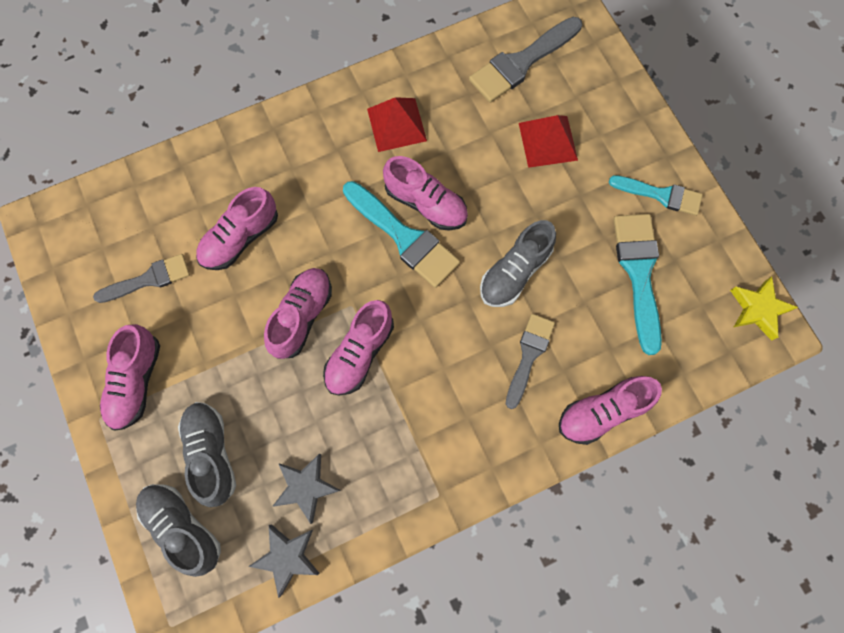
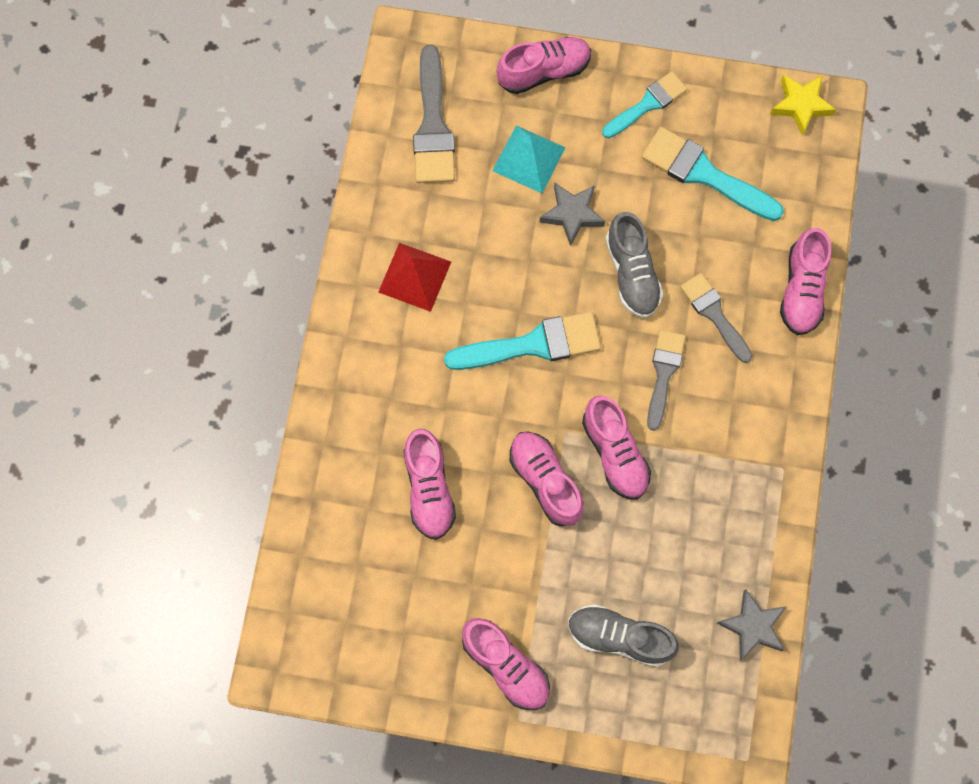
camera: 55 degrees left, 0 degrees up
(149, 279) = (411, 597): grey brush -> grey brush (663, 373)
(183, 527) = (669, 700): grey shoe -> none
(306, 487) = (703, 574): grey star -> grey star (572, 214)
(426, 203) = (513, 304): pink shoe -> pink shoe (544, 71)
(548, 141) = (528, 159): red pyramid -> turquoise pyramid

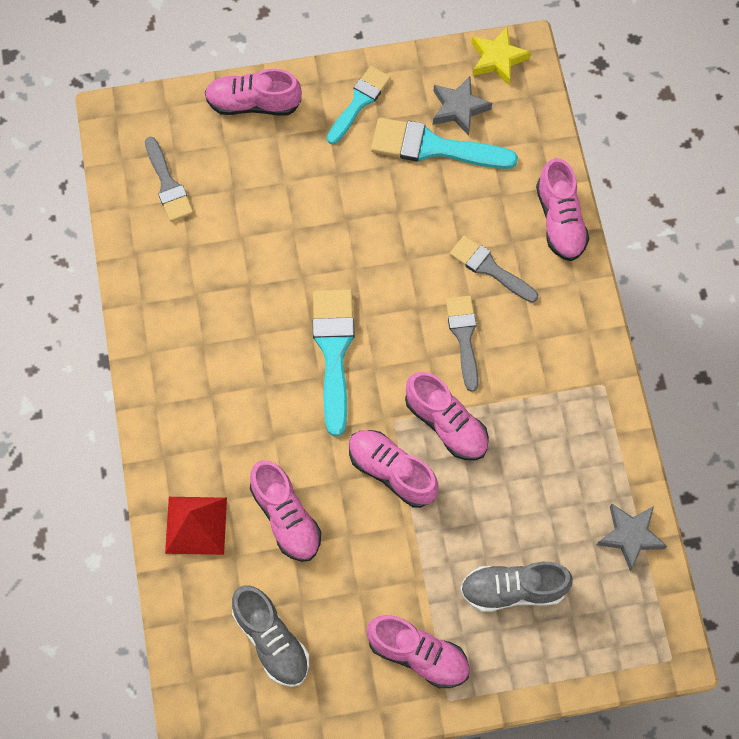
camera: 20 degrees left, 5 degrees down
(415, 276) = (201, 327): red pyramid -> red pyramid (196, 525)
(433, 125) = (168, 184): grey brush -> grey brush, size x0.66
(528, 159) = (268, 186): turquoise pyramid -> none
(532, 344) = (334, 351): turquoise brush -> turquoise brush turned 60 degrees counterclockwise
(544, 71) = (253, 103): pink shoe -> pink shoe turned 135 degrees counterclockwise
(572, 214) = (327, 222): grey star -> grey star (459, 108)
(632, 273) = (401, 257): grey shoe -> grey shoe (271, 640)

